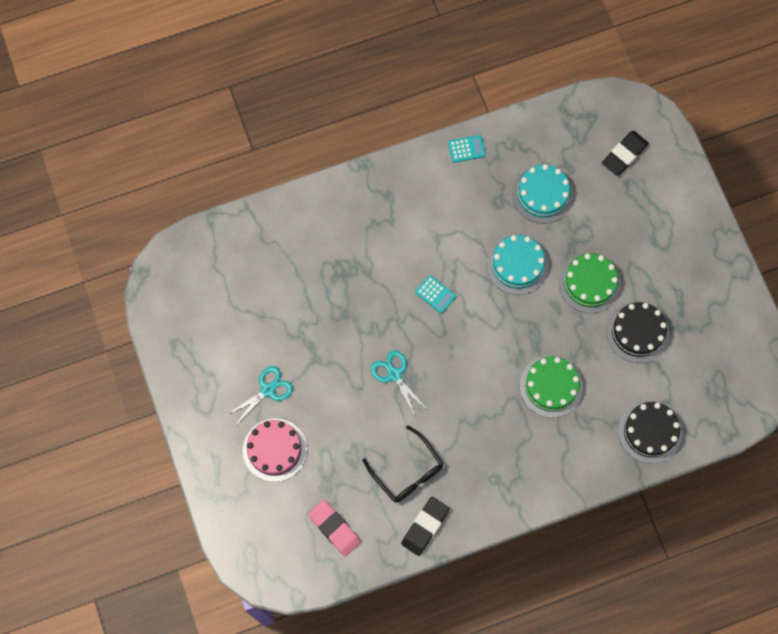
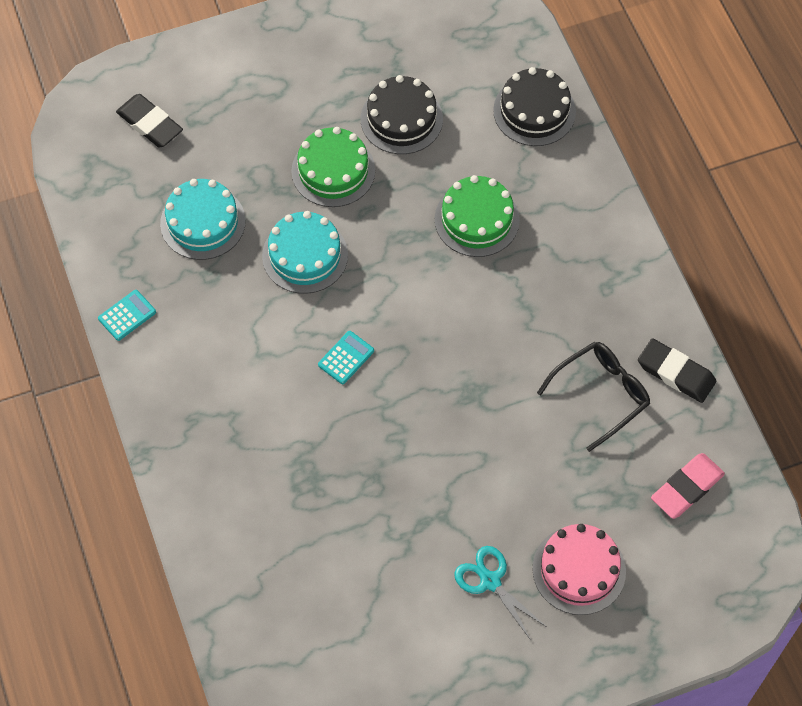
camera: 90 degrees left, 10 degrees down
(394, 375) = (464, 411): turquoise scissors -> none
(466, 149) = (127, 315): turquoise calculator -> turquoise calculator turned 60 degrees clockwise

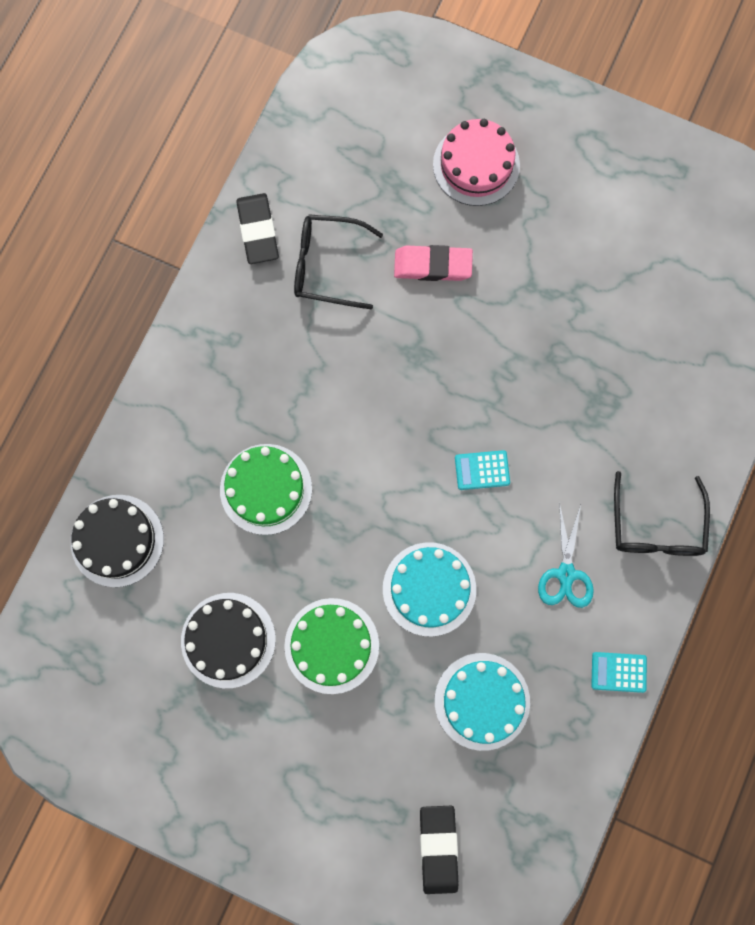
camera: 135 degrees left, 15 degrees up
(187, 429) = (656, 526): none -> black glasses
(490, 581) = (544, 212): turquoise scissors -> turquoise scissors (566, 574)
(687, 488) = (343, 149): pink eraser -> pink eraser (432, 265)

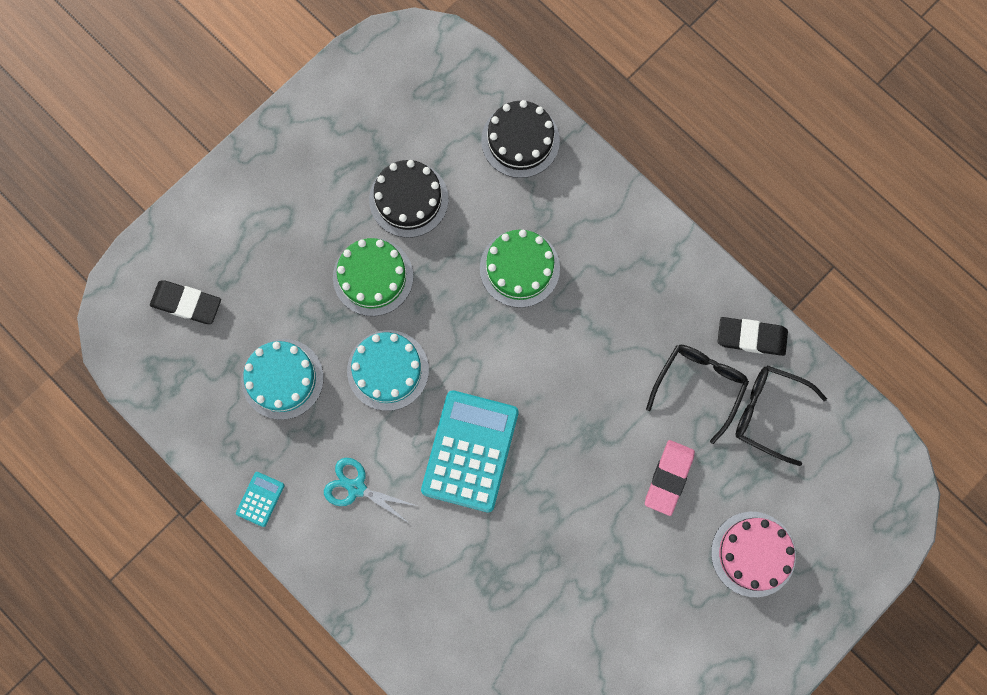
camera: 110 degrees right, 0 degrees up
(482, 470) = (470, 451): turquoise calculator -> turquoise calculator, size x2.31
(656, 526) = (366, 582): black glasses -> black glasses (769, 413)

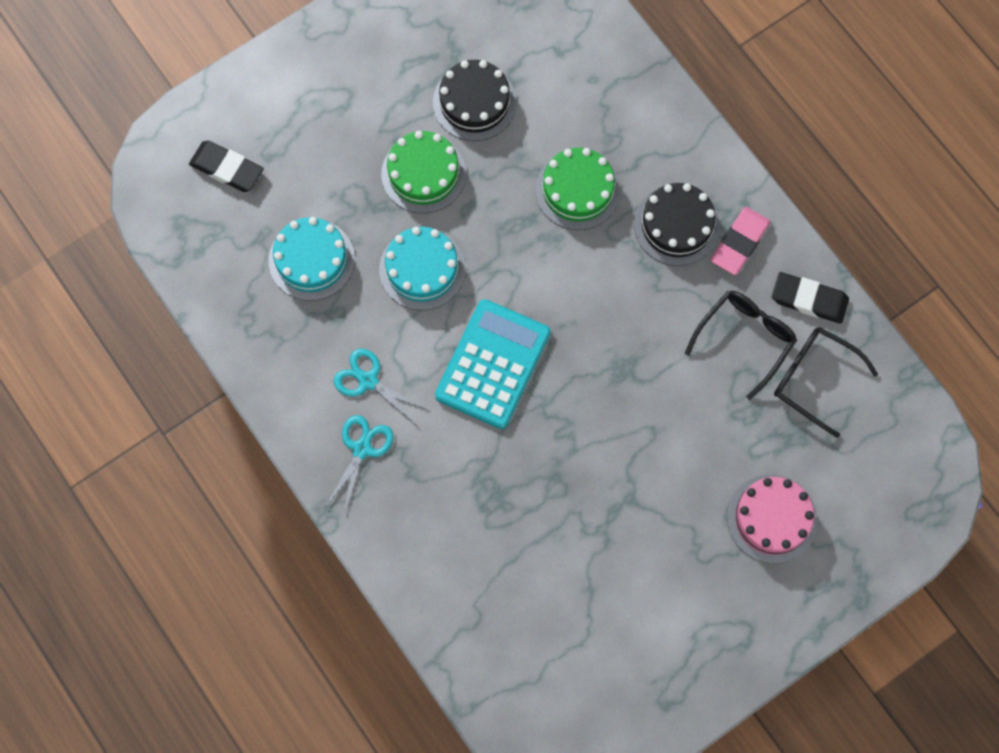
camera: 10 degrees right, 5 degrees down
(260, 499) = (267, 375): turquoise calculator -> none
(362, 555) = (362, 449): none -> turquoise scissors
(520, 140) = (601, 62): black cake -> black cake (676, 225)
(668, 478) = (696, 426): pink eraser -> pink eraser (739, 243)

